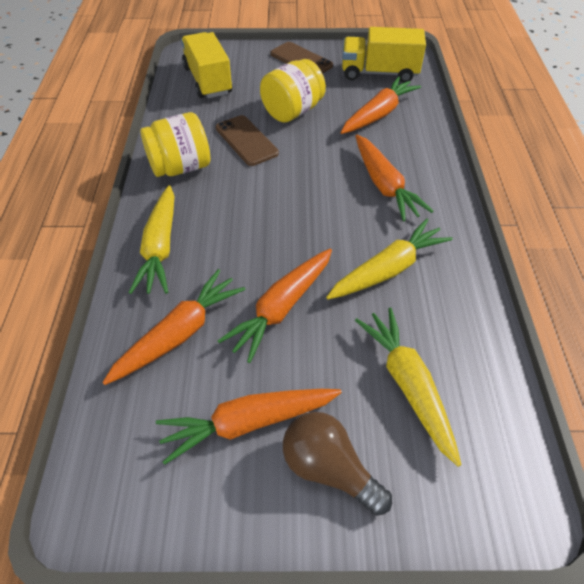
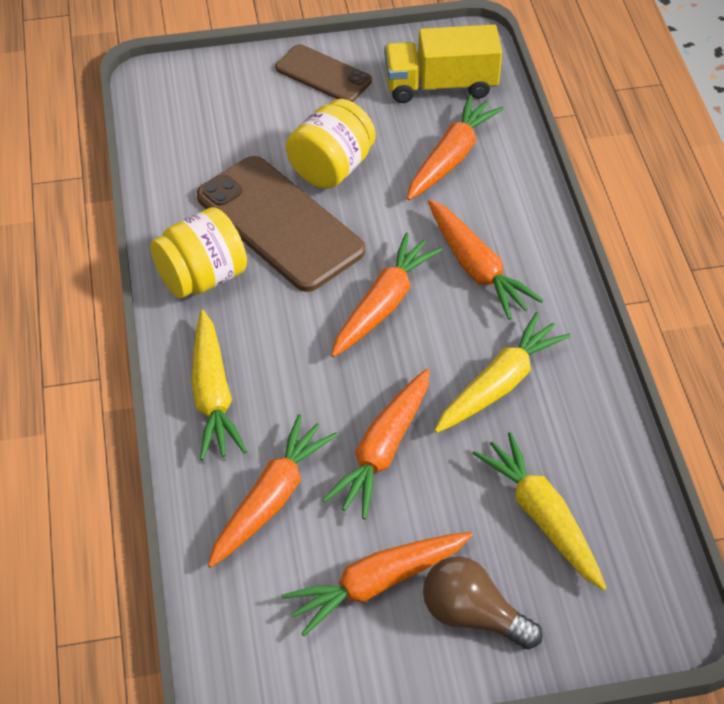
camera: 10 degrees left, 0 degrees up
(208, 81) = (196, 129): yellow truck -> none
(246, 141) = (279, 223): brown phone -> brown phone, size x1.74
(308, 201) = (383, 304): none -> orange carrot

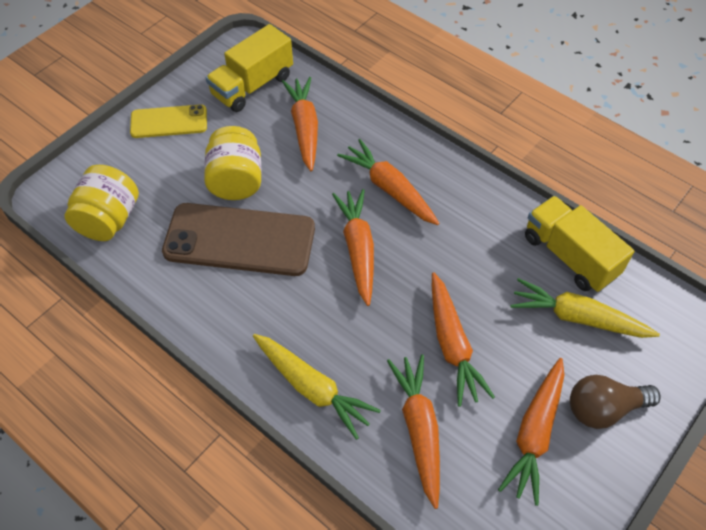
camera: 40 degrees left, 5 degrees up
(202, 277) = (224, 311): yellow jar -> yellow jar (109, 219)
(323, 74) = (169, 122): brown phone -> yellow phone
(476, 268) = (389, 189): orange carrot -> orange carrot turned 150 degrees counterclockwise
(499, 384) = (474, 252): yellow carrot -> none
(601, 455) = (569, 256): none -> yellow truck

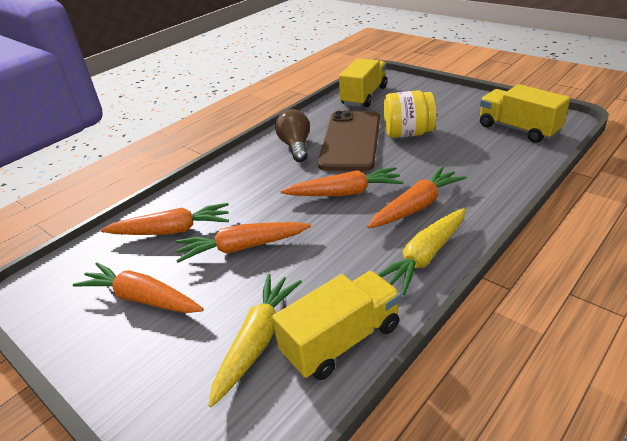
camera: 95 degrees right, 20 degrees down
(109, 219) = (364, 96): yellow jar -> yellow truck
(169, 122) = (460, 102): yellow phone -> none
(304, 128) = (478, 157): orange carrot -> none
(312, 388) = (221, 181): yellow carrot -> yellow carrot (424, 257)
(604, 408) = (147, 354): brown light bulb -> brown light bulb (295, 146)

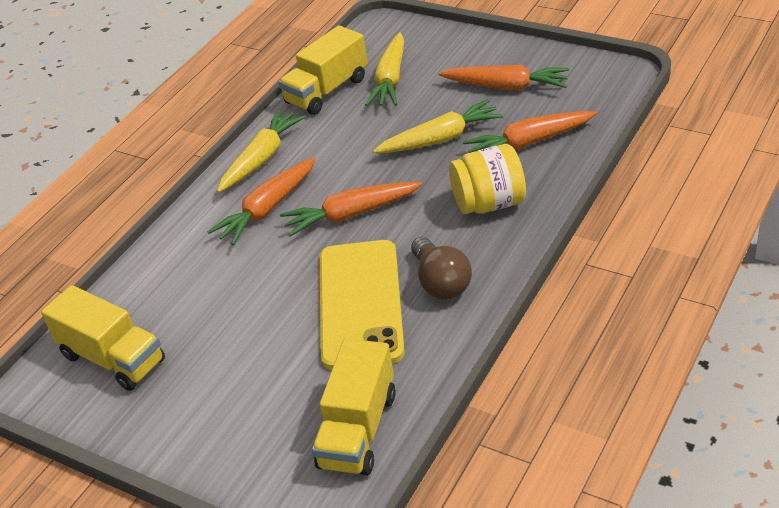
camera: 170 degrees right, 5 degrees up
(242, 247) = (440, 139): orange carrot -> yellow carrot
(350, 141) = (360, 304): brown phone -> yellow phone
(408, 133) = (275, 330): yellow jar -> yellow jar (489, 203)

